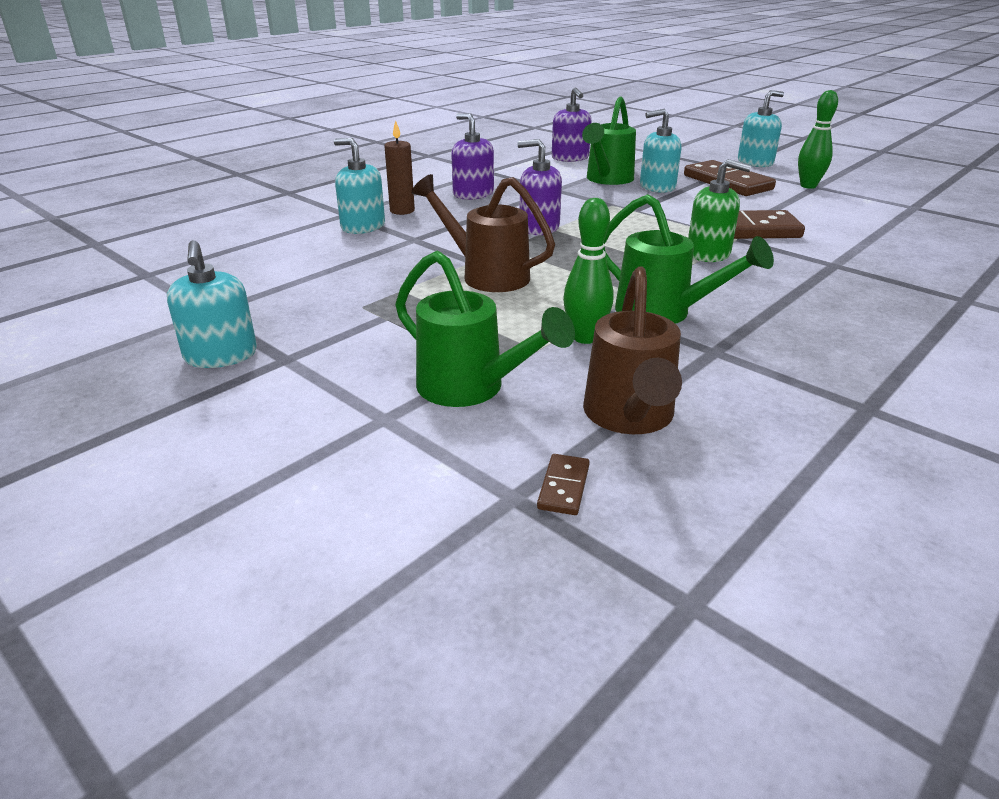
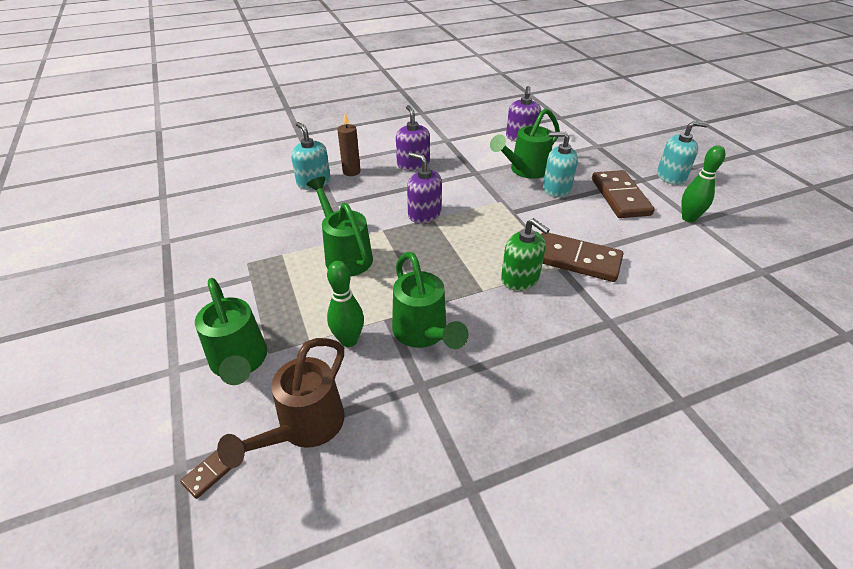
camera: 25 degrees right, 10 degrees up
(221, 355) = (141, 282): turquoise soap dispenser -> none
(486, 275) = (345, 255): brown watering can -> green watering can

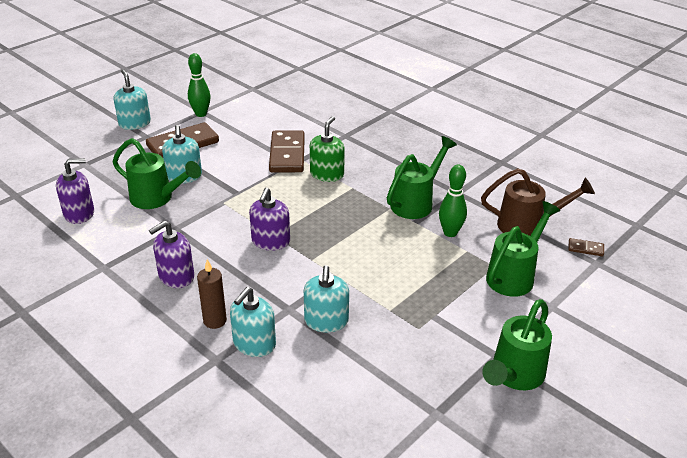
camera: 115 degrees left, 5 degrees down
(303, 218) = (326, 321): none -> turquoise soap dispenser
(345, 255) = (362, 269): green watering can -> green watering can (513, 376)

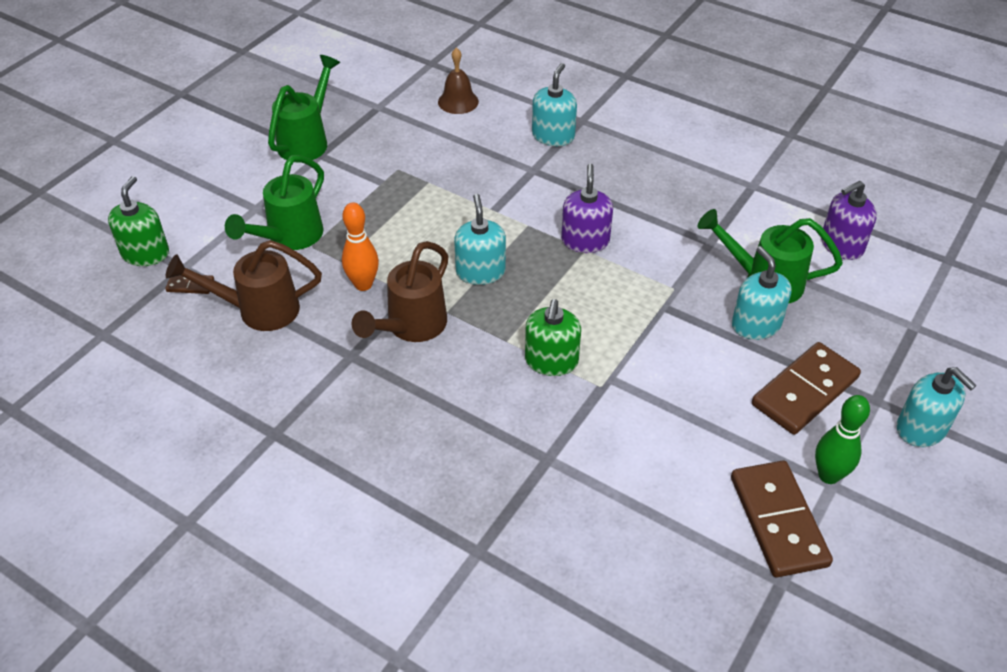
camera: 170 degrees right, 10 degrees up
(176, 276) = (667, 186): purple soap dispenser -> none
(215, 321) = (601, 150): brown candle -> none
(287, 154) = (628, 394): brown domino -> brown domino (778, 521)
(326, 321) = (491, 163): turquoise soap dispenser -> turquoise soap dispenser (480, 272)
(342, 407) = (458, 101): none -> brown bell
(416, 202) = (410, 327): green watering can -> brown watering can
(450, 233) = (363, 284): green bowling pin -> orange bowling pin
(634, 278) = (145, 253): none -> green soap dispenser

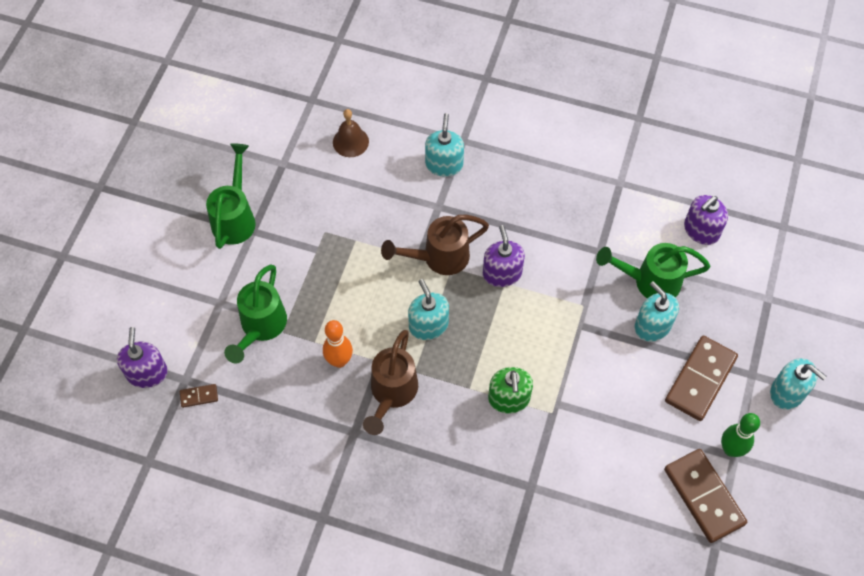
camera: 15 degrees left, 15 degrees up
(145, 253) = (147, 373): green soap dispenser -> purple soap dispenser
(257, 310) = (264, 407): brown watering can -> brown watering can (438, 258)

